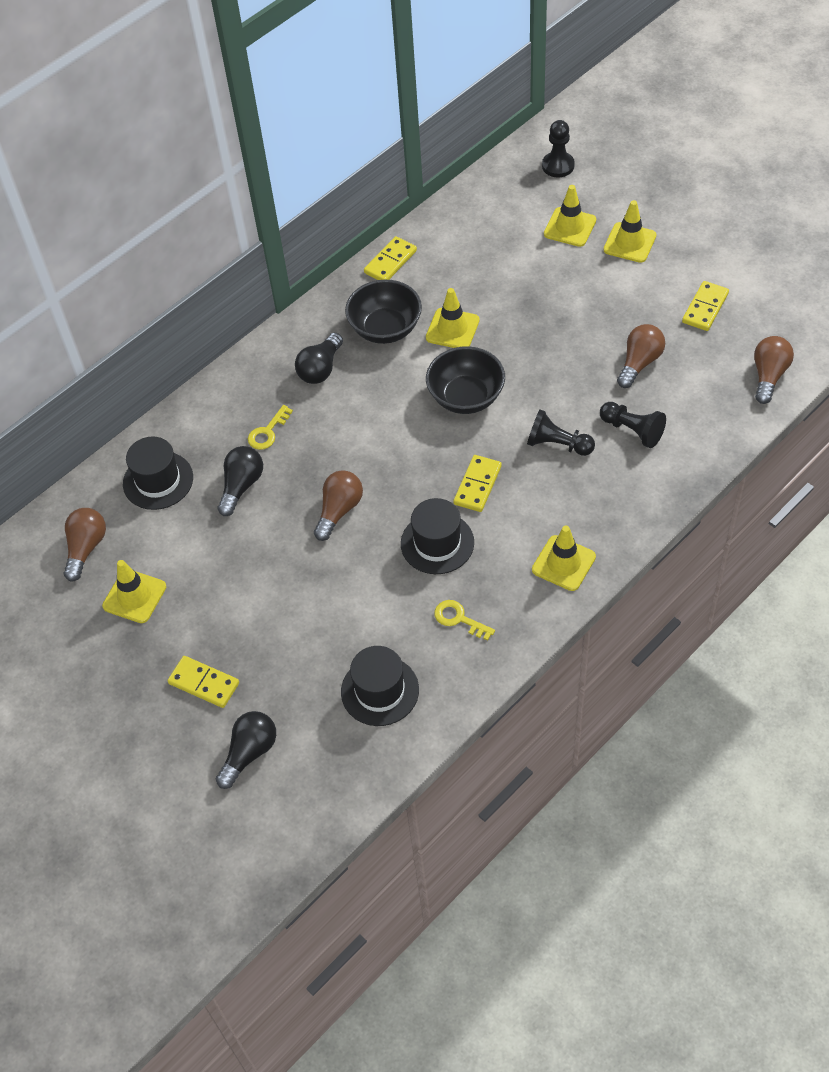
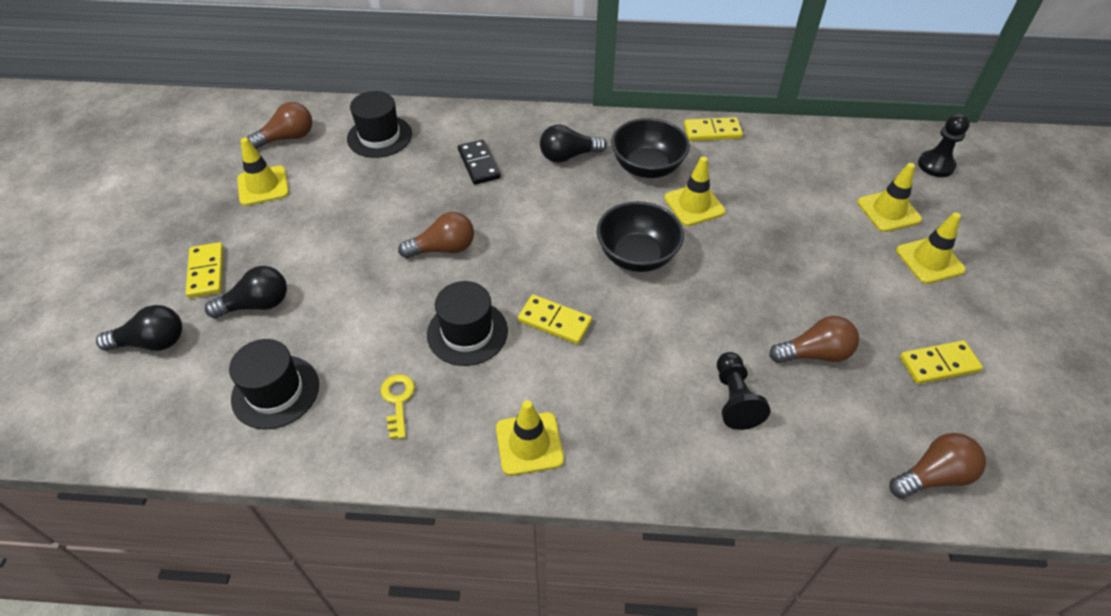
camera: 45 degrees right, 5 degrees down
(241, 486) = (415, 180): black light bulb -> black light bulb (257, 304)
(267, 432) = (479, 164): yellow key -> black domino
(477, 485) = (554, 321): yellow domino -> yellow domino turned 45 degrees clockwise
(557, 444) = (657, 350): black pawn -> none

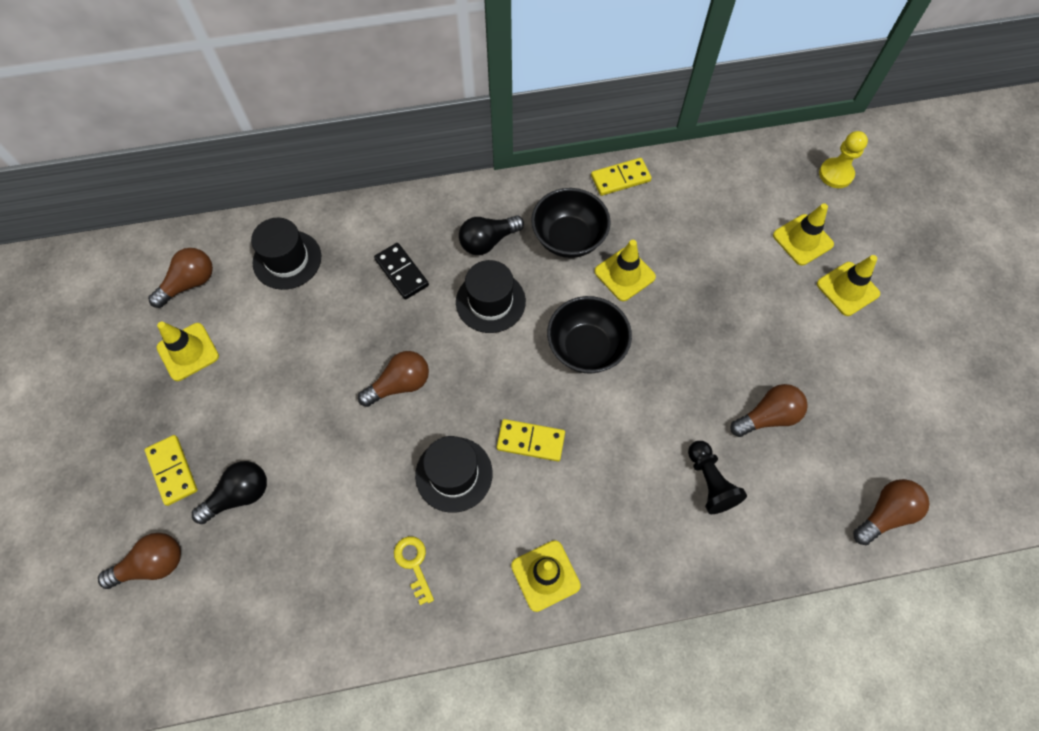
camera: 15 degrees left, 15 degrees up
(152, 342) = (152, 564): black light bulb -> brown light bulb
(275, 391) = (296, 585): black hat -> black hat (490, 301)
(936, 165) = (836, 174): black pawn -> yellow pawn
(938, 364) = (872, 400): yellow domino -> none

